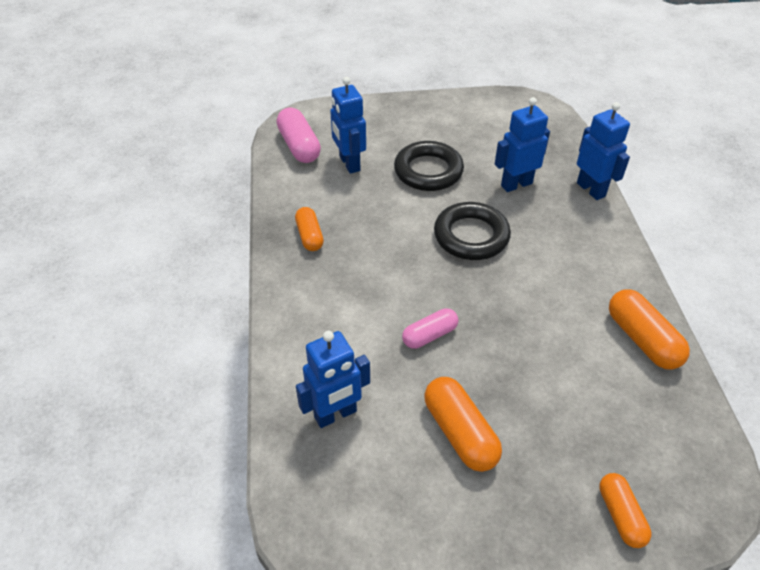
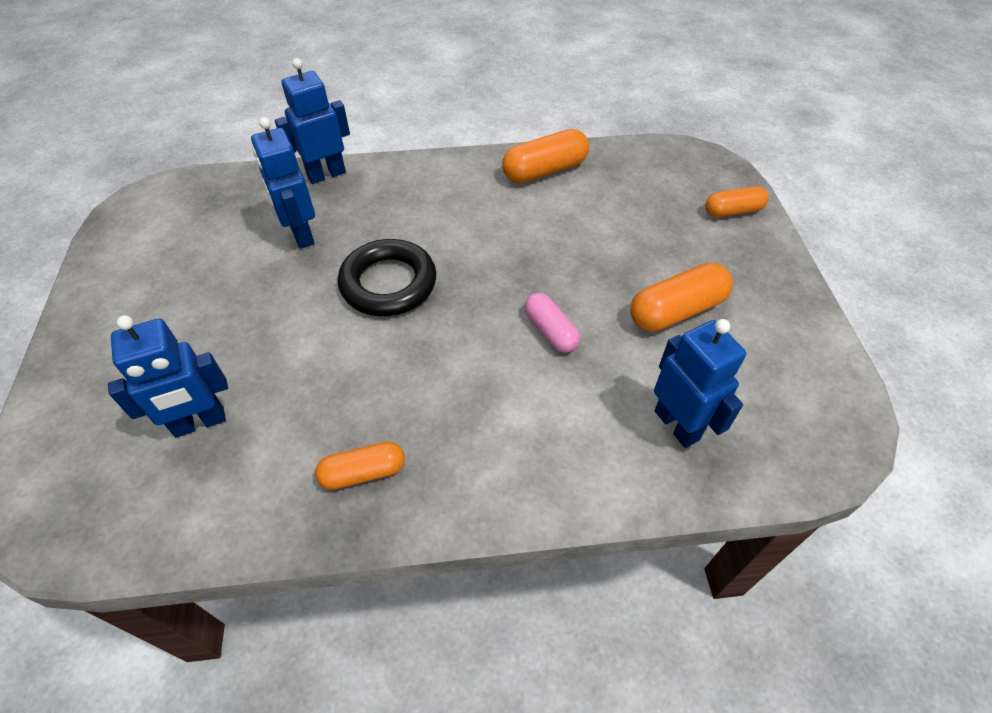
camera: 90 degrees left, 5 degrees up
(299, 146) = (122, 505): pink capsule -> none
(428, 171) = (249, 321): black ring -> none

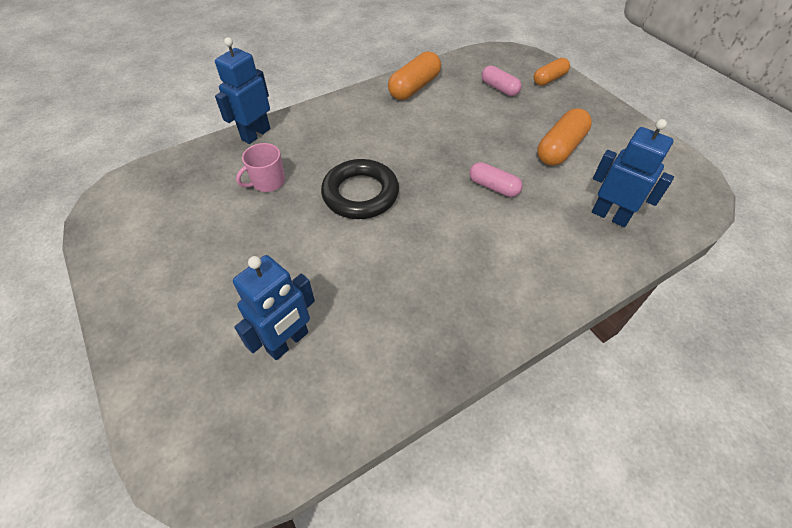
camera: 25 degrees left, 0 degrees up
(301, 234) = (268, 182): blue robot -> pink mug
(363, 472) = (437, 325): orange capsule -> none
(653, 204) = (499, 88): none -> pink capsule

